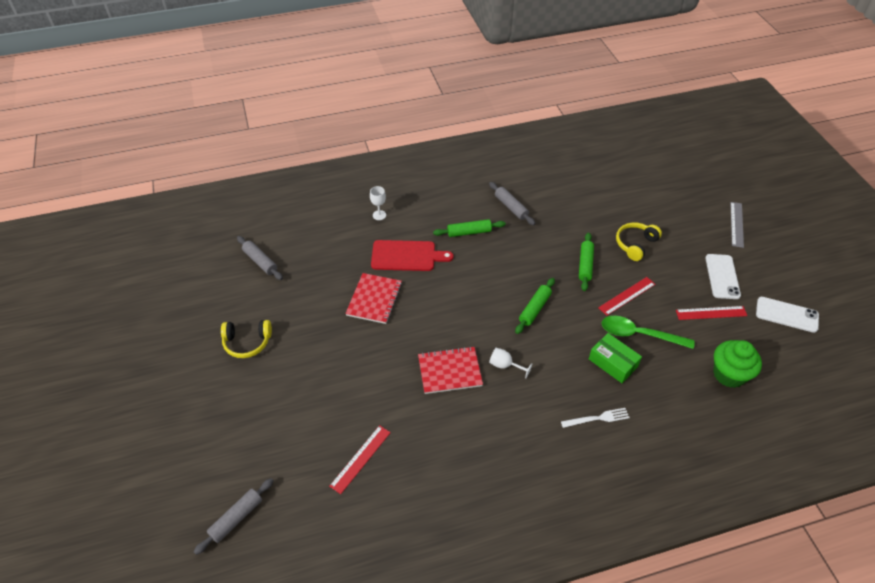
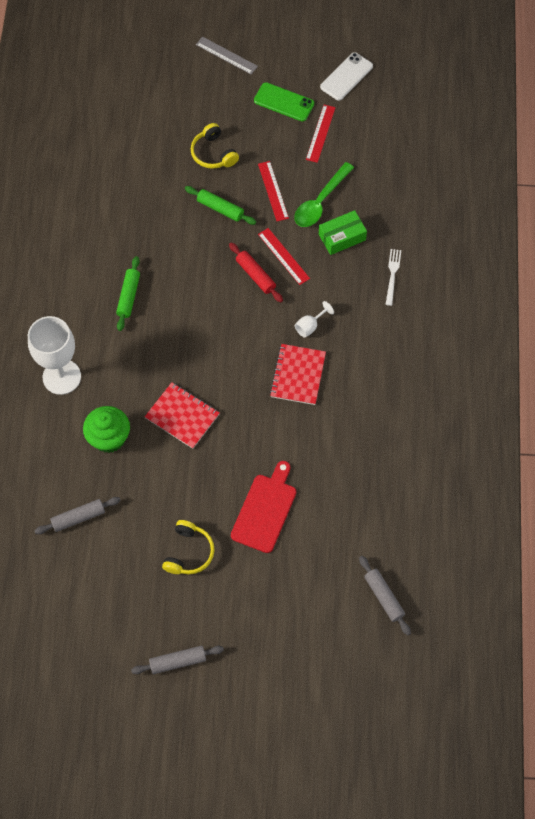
camera: 70 degrees left, 15 degrees up
(360, 458) = (362, 479): red ruler -> red ruler (283, 256)
(379, 215) = (61, 377): white goblet -> white goblet, size x2.35
(406, 256) = (135, 367): red cutting board -> red cutting board (265, 510)
(511, 207) = (110, 243): grey rolling pin -> grey rolling pin (178, 661)
(534, 309) = (255, 275): green rolling pin -> red rolling pin
(722, 276) = (284, 102): white phone -> green phone
(729, 374) = (388, 154): green cupcake -> green cupcake (109, 438)

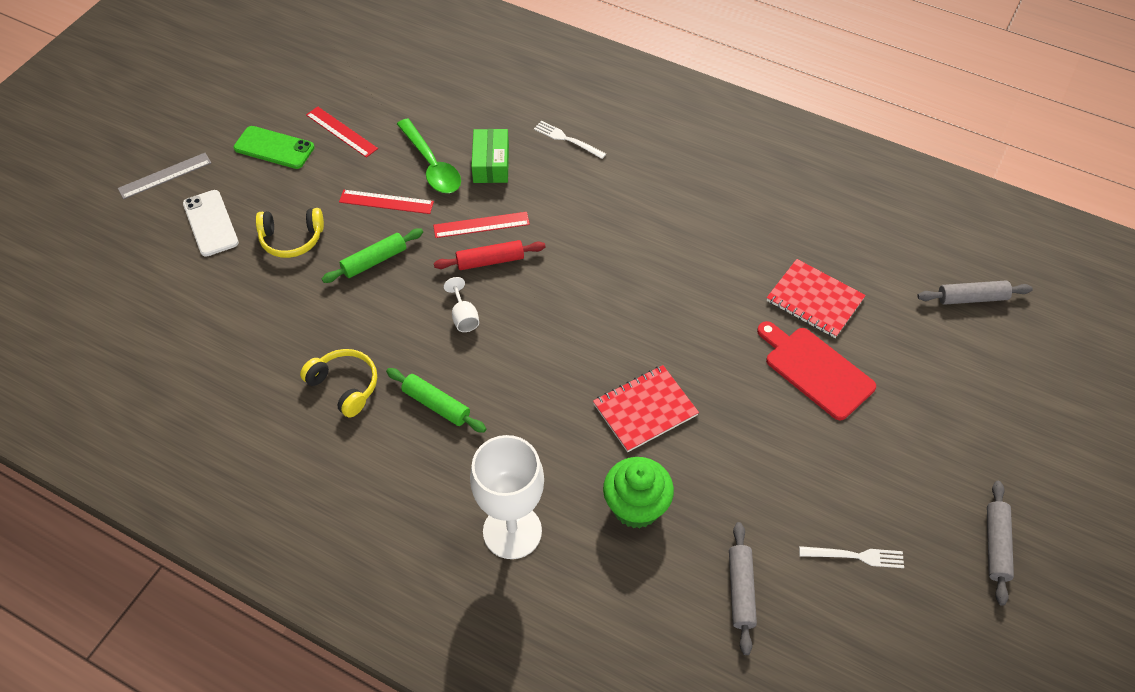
camera: 65 degrees left, 10 degrees down
(131, 577) = (855, 556): none -> white fork
(189, 552) = (843, 474): yellow headphones -> yellow headphones (345, 386)
(284, 102) = (274, 148): green phone -> green phone turned 60 degrees clockwise
(298, 375) = (649, 271): red notebook -> red notebook (814, 300)
(310, 326) = (590, 235): white goblet -> white goblet (463, 317)
(346, 77) = (285, 83): white phone -> white phone (210, 223)

